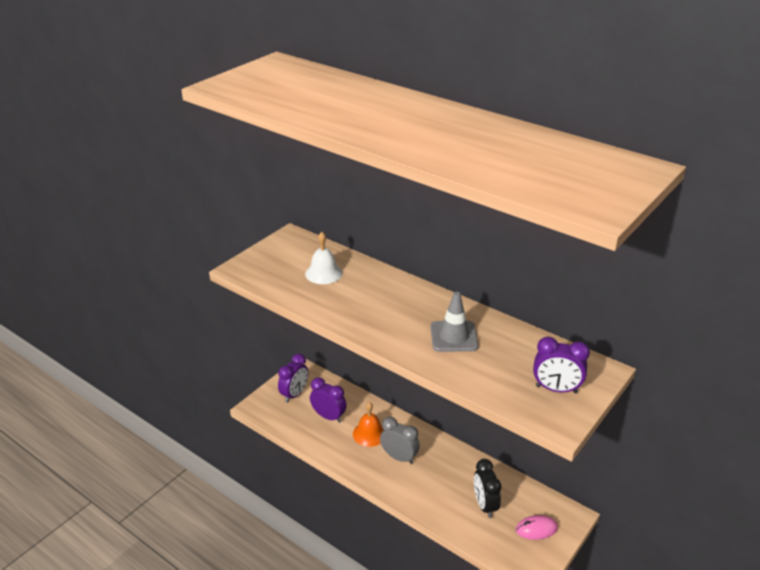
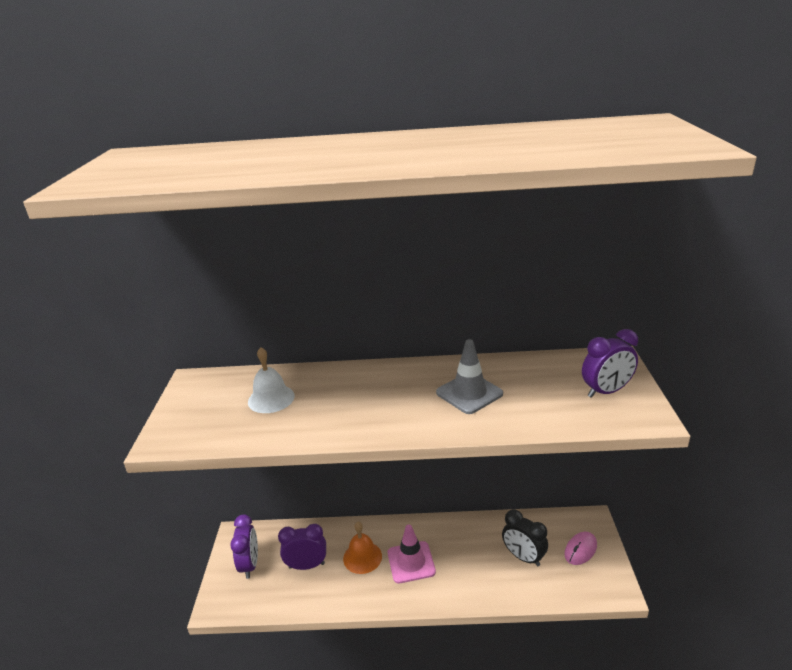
camera: 35 degrees left, 5 degrees down
(399, 457) = (411, 562): grey clock -> pink traffic cone

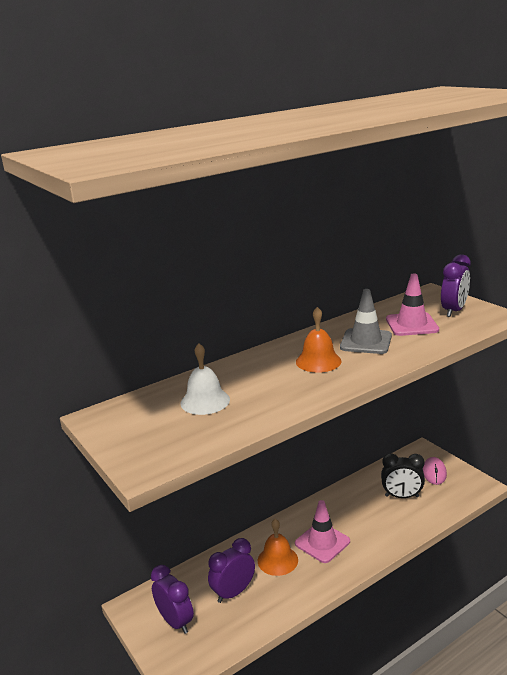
camera: 35 degrees left, 5 degrees down
(401, 397) = (318, 361): none -> orange bell
(539, 391) = (411, 324): none -> pink traffic cone

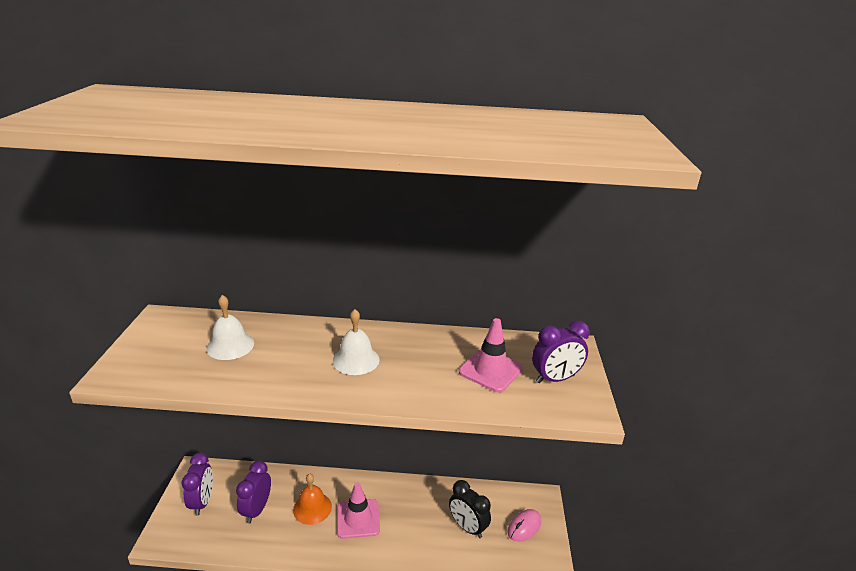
camera: 35 degrees right, 5 degrees up
(233, 592) = (257, 510): purple clock -> purple clock turned 75 degrees counterclockwise
(318, 361) = (356, 360): orange bell -> white bell
(366, 342) = (422, 364): grey traffic cone -> none

